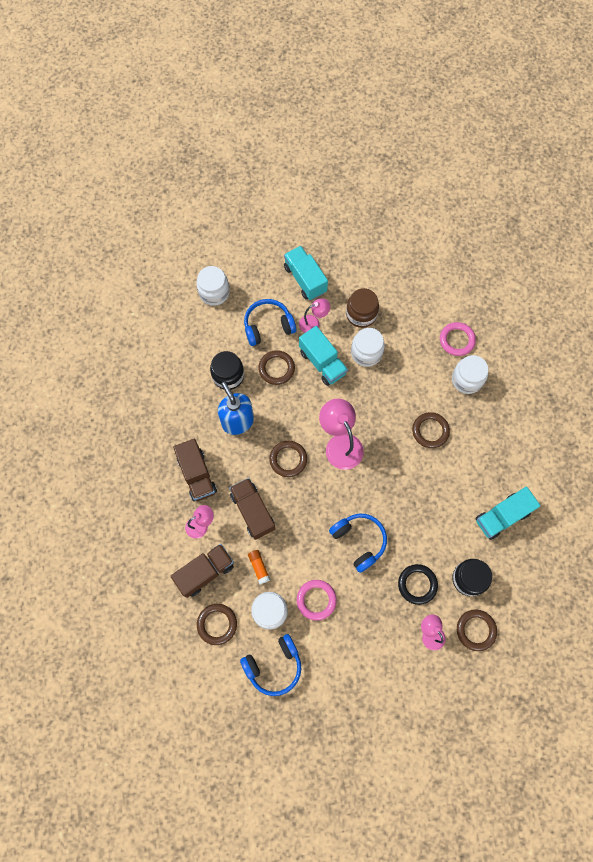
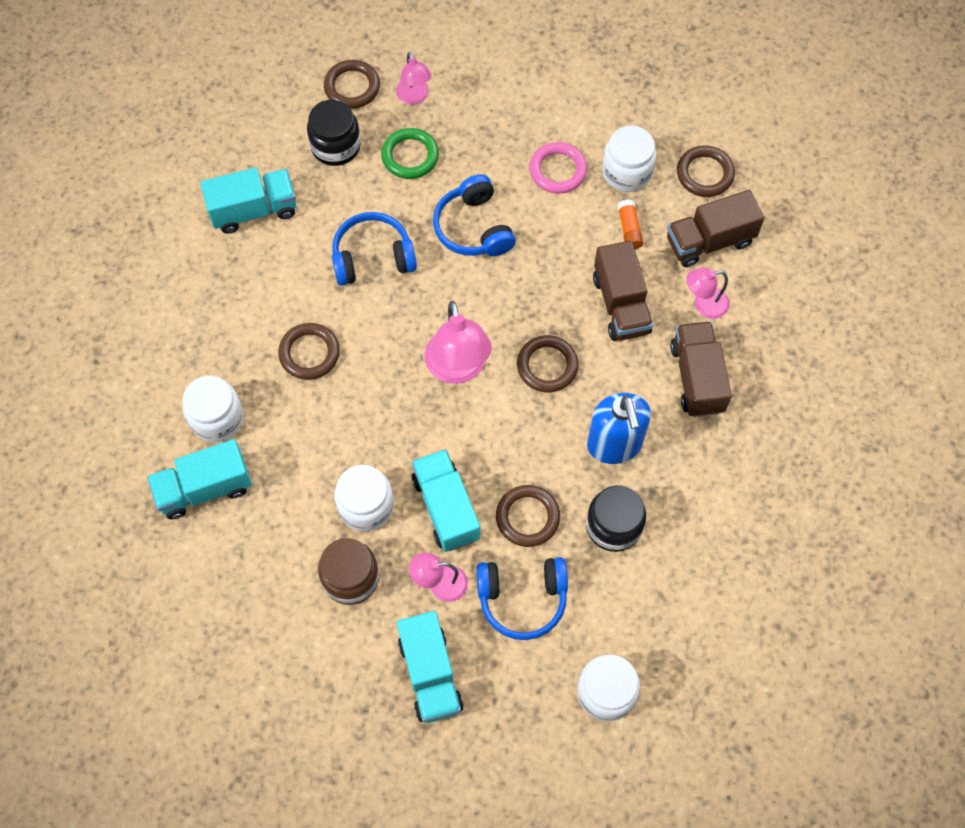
camera: 165 degrees left, 5 degrees down
(274, 666) = (636, 109): blue headphones -> blue headphones (372, 257)
(417, 584) = (410, 156): black ring -> green ring
(457, 340) = (204, 488): pink ring -> turquoise truck

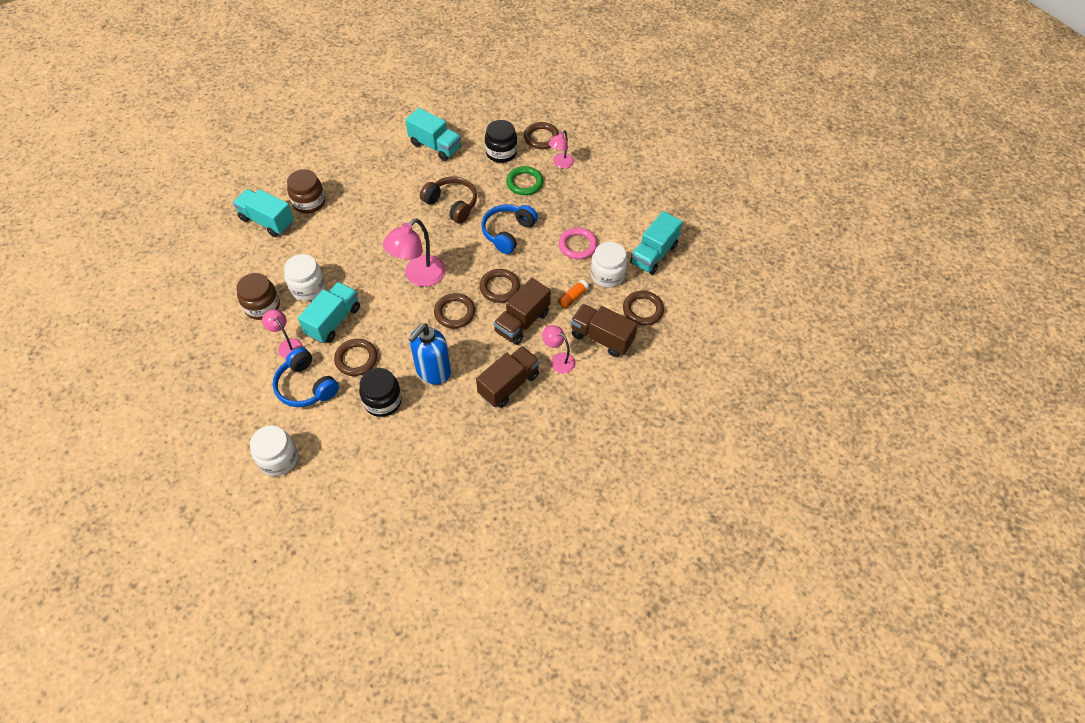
camera: 50 degrees right, 10 degrees down
(217, 418) = (309, 202): white jar -> brown jar
(309, 353) = (375, 214): brown ring -> brown ring (499, 287)
(372, 257) = (452, 204): blue headphones -> brown headphones
(430, 674) = (232, 372): turquoise truck -> turquoise truck (653, 254)

